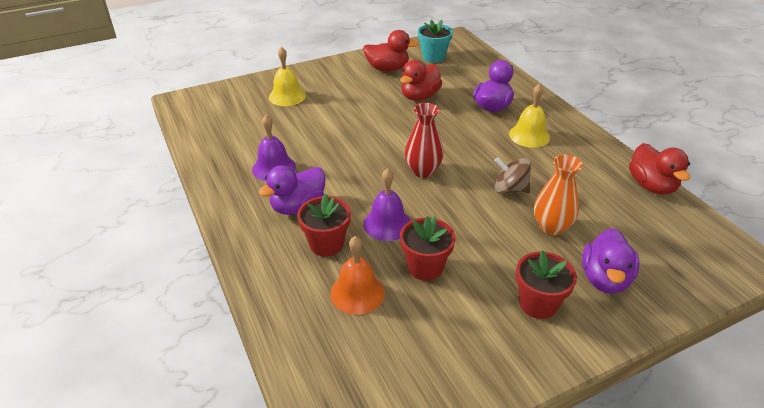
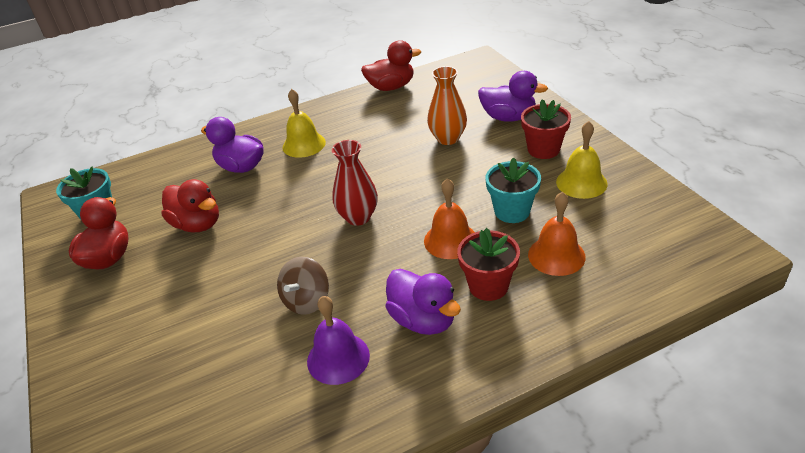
camera: 85 degrees left, 0 degrees up
(287, 96) = (141, 371): yellow bell -> yellow bell (581, 182)
(387, 224) = (450, 240): purple bell -> orange bell
(425, 267) = (512, 211): red flower pot -> turquoise flower pot
(510, 189) = (393, 159): brown spinning top -> brown spinning top (307, 301)

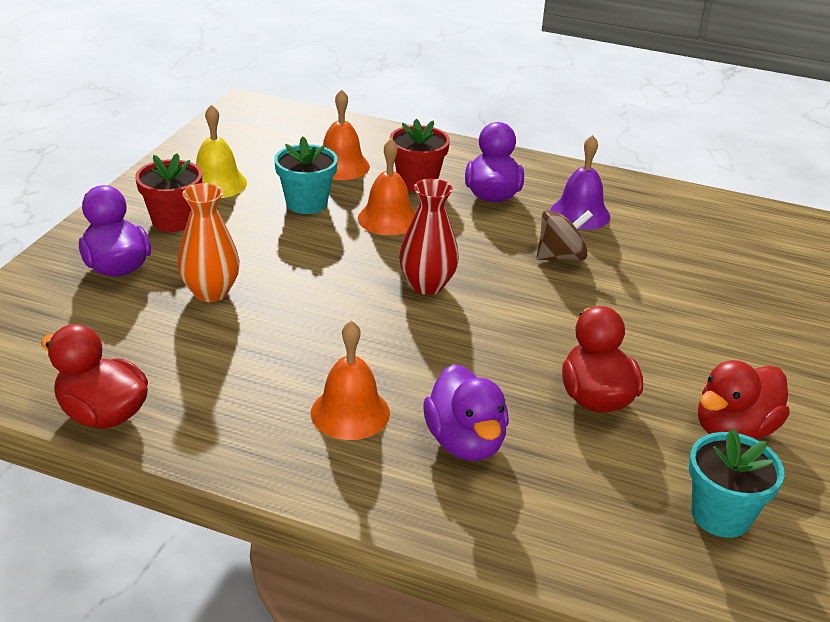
camera: 140 degrees left, 5 degrees down
(304, 144) = (350, 412): yellow bell -> orange bell

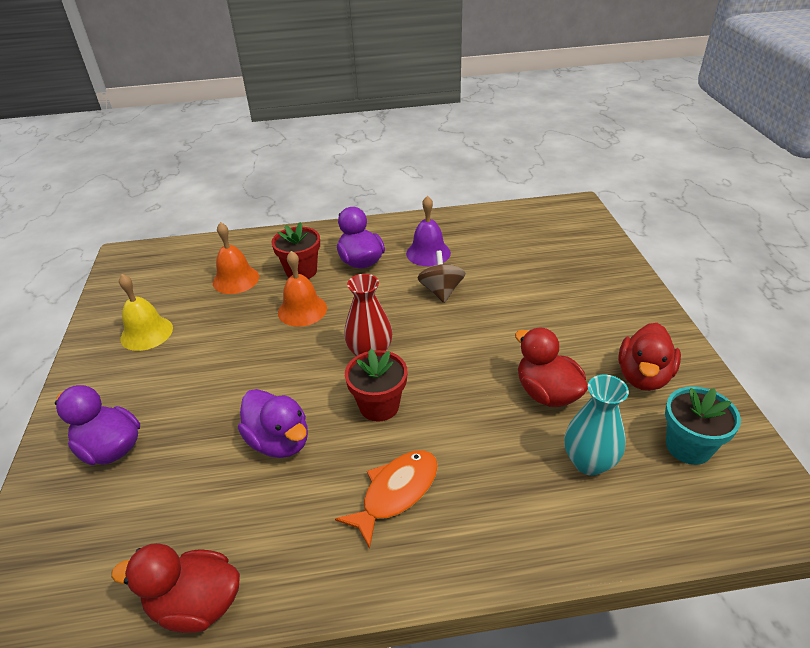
camera: 25 degrees left, 5 degrees up
(173, 220) = (132, 382): red flower pot -> red flower pot (379, 406)
(211, 292) = (209, 435): orange vase -> none
(306, 203) = (231, 322): turquoise flower pot -> none
(350, 412) = (396, 493): orange bell -> orange fish
(465, 442) = (494, 475): purple duck -> purple duck (279, 441)
(561, 256) = (441, 291): brown spinning top -> brown spinning top turned 45 degrees counterclockwise
(583, 477) = (589, 462): none -> turquoise vase

